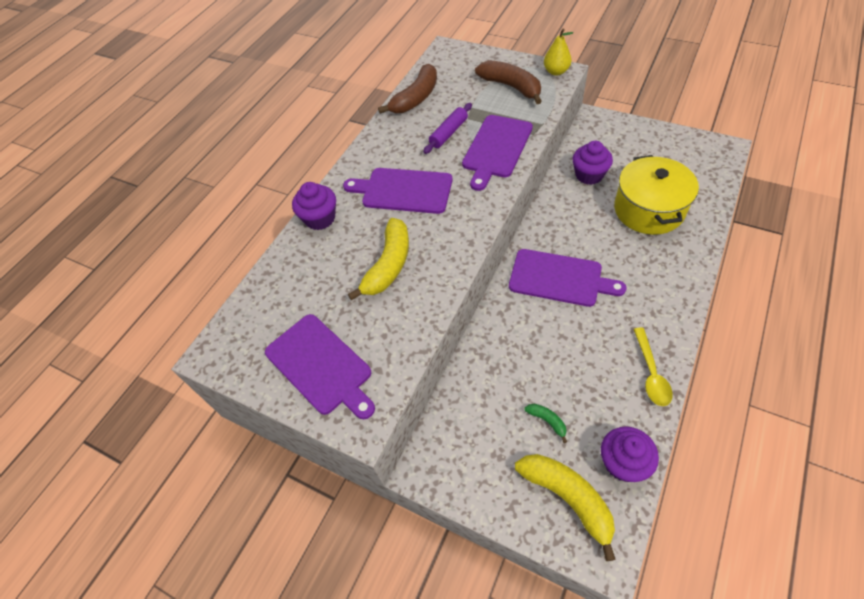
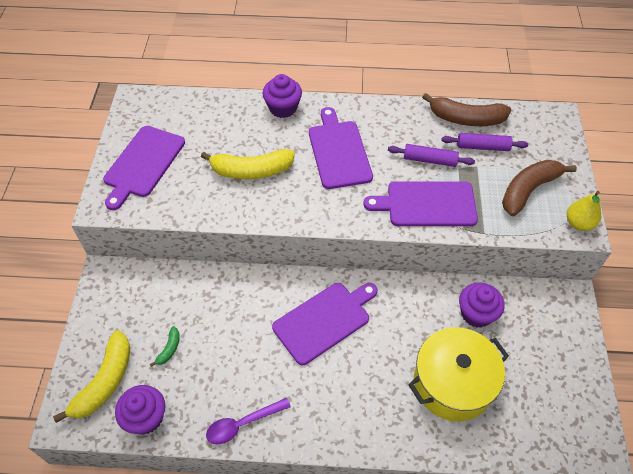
camera: 60 degrees right, 0 degrees up
(452, 98) = (482, 147): none -> purple rolling pin
(511, 87) = (528, 190): brown banana -> brown banana turned 150 degrees counterclockwise
(559, 278) = (324, 320): purple cutting board -> purple cutting board turned 120 degrees counterclockwise
(651, 373) = (242, 424): yellow spoon -> purple spoon

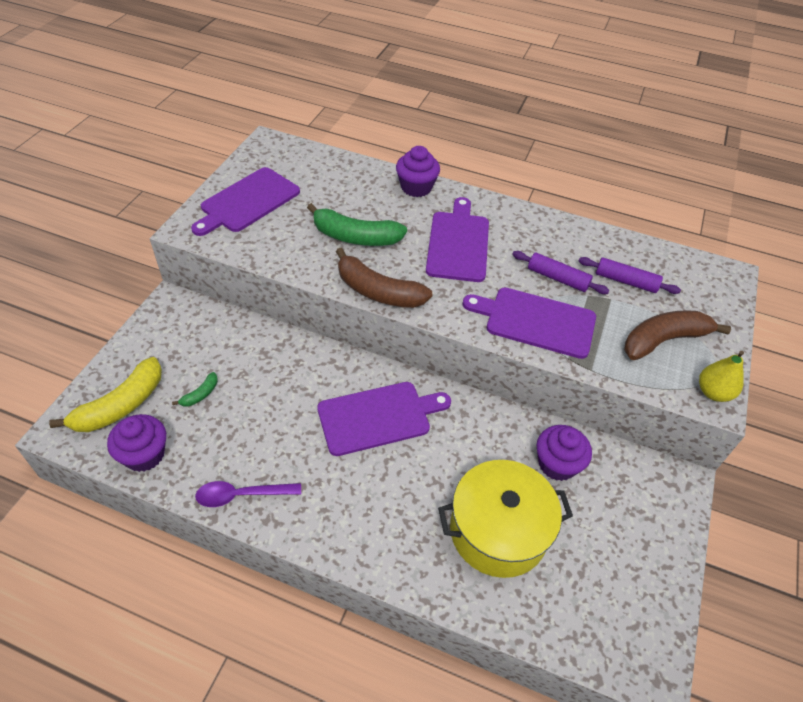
camera: 15 degrees right, 5 degrees down
(251, 171) = (355, 237): yellow banana -> green banana
(466, 119) = (617, 248): brown banana -> brown banana (378, 291)

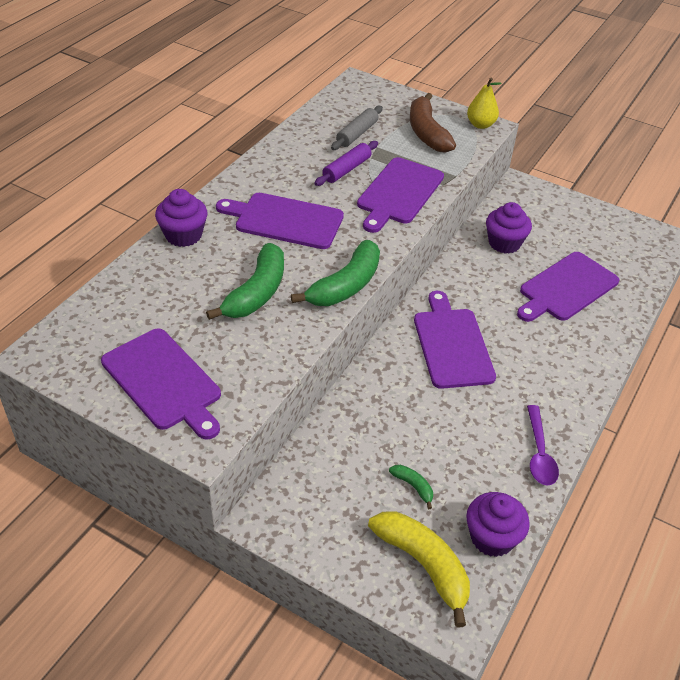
camera: 80 degrees left, 5 degrees down
(378, 291) = (346, 286): brown banana -> green banana
(498, 531) = (566, 288): yellow pot -> purple cutting board
(626, 281) = (357, 134): purple rolling pin -> grey rolling pin

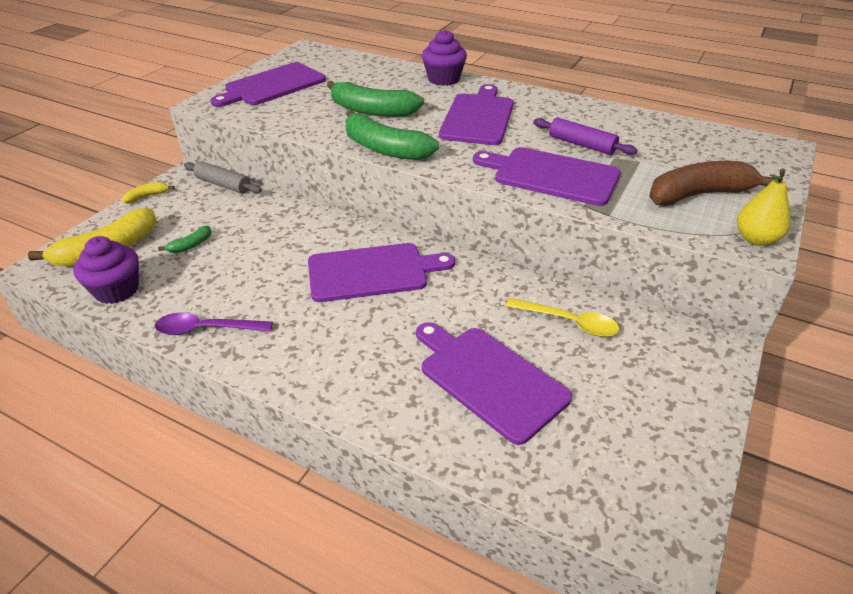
camera: 90 degrees right, 5 degrees down
(308, 551) = (147, 196): none -> yellow banana
(357, 134) = (659, 149): grey rolling pin -> grey rolling pin (223, 185)
(504, 243) = (569, 322): purple cupcake -> yellow spoon

